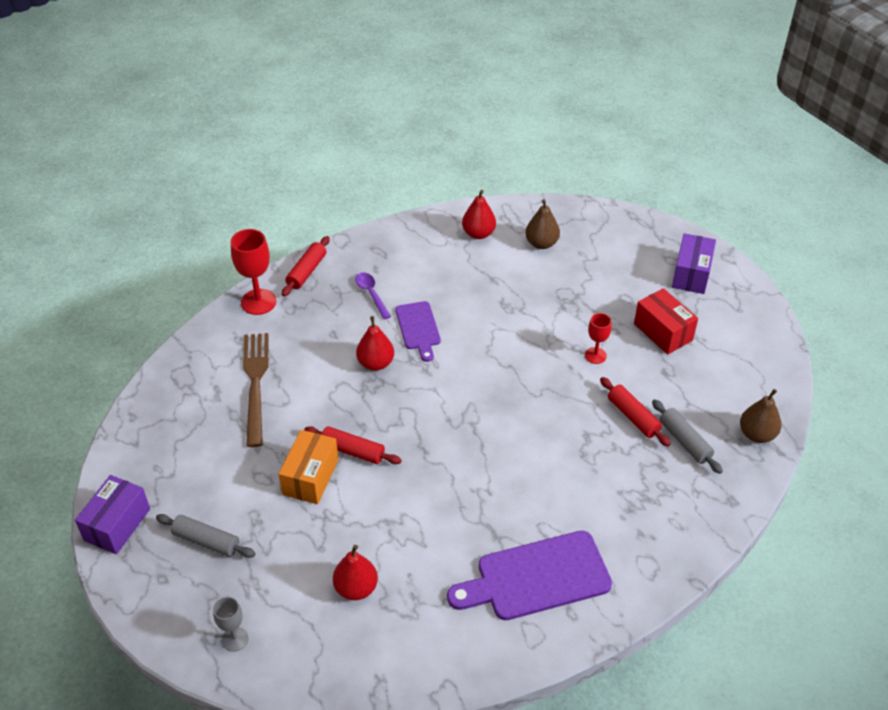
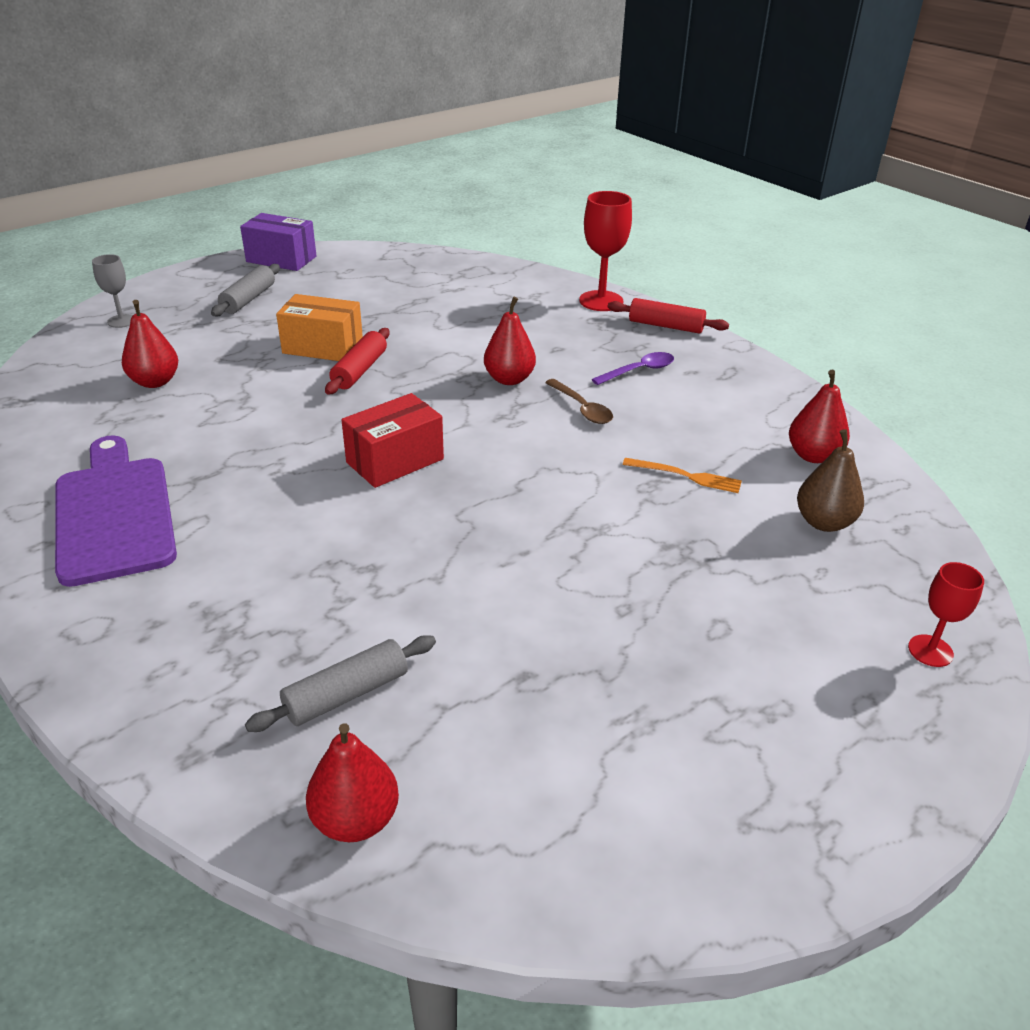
camera: 85 degrees right, 10 degrees down
(255, 384) = (466, 308): brown fork -> none
(418, 328) = (582, 408): purple cutting board -> brown spoon
(497, 290) = (685, 476): none -> orange fork
(595, 355) = (555, 582): red goblet -> red goblet (930, 651)
(633, 417) = (410, 625): red rolling pin -> none
(663, 332) = (636, 679): red box -> red box (395, 461)
(691, 274) = (832, 739): purple box -> none
(756, 434) = (355, 819): brown pear -> red pear

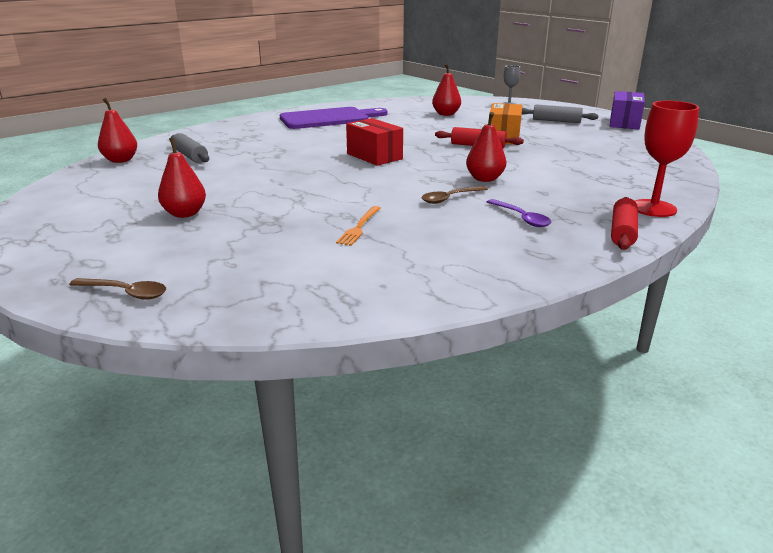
camera: 90 degrees right, 10 degrees down
(813, 456) = (393, 279): red pear -> red pear (185, 214)
(824, 522) = (291, 272): brown pear -> none
(930, 651) = (125, 293): red goblet -> brown spoon

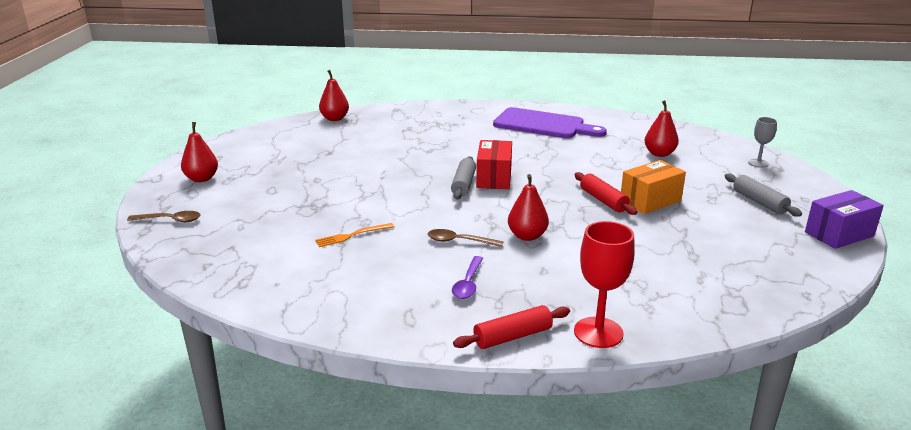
camera: 45 degrees right, 0 degrees up
(125, 293) = (170, 220): brown spoon -> brown spoon turned 60 degrees counterclockwise
(185, 214) = (287, 178): red pear -> red pear (202, 179)
(190, 156) = (378, 130): grey rolling pin -> grey rolling pin (463, 184)

